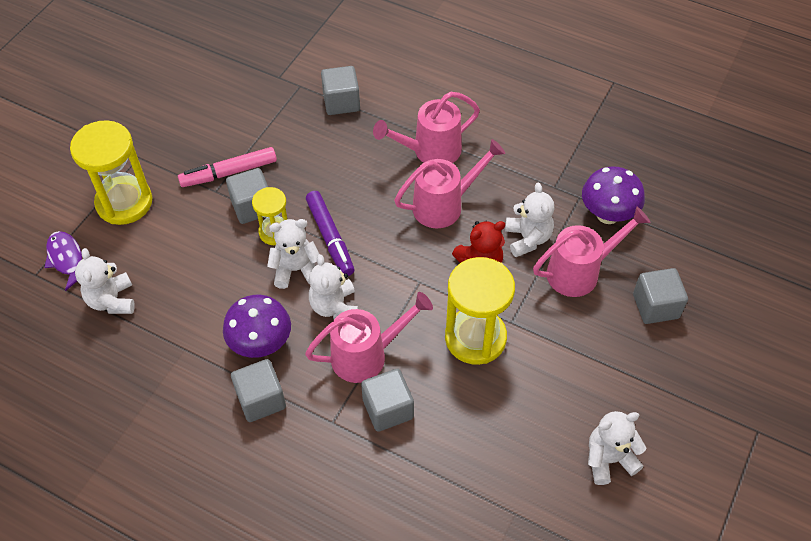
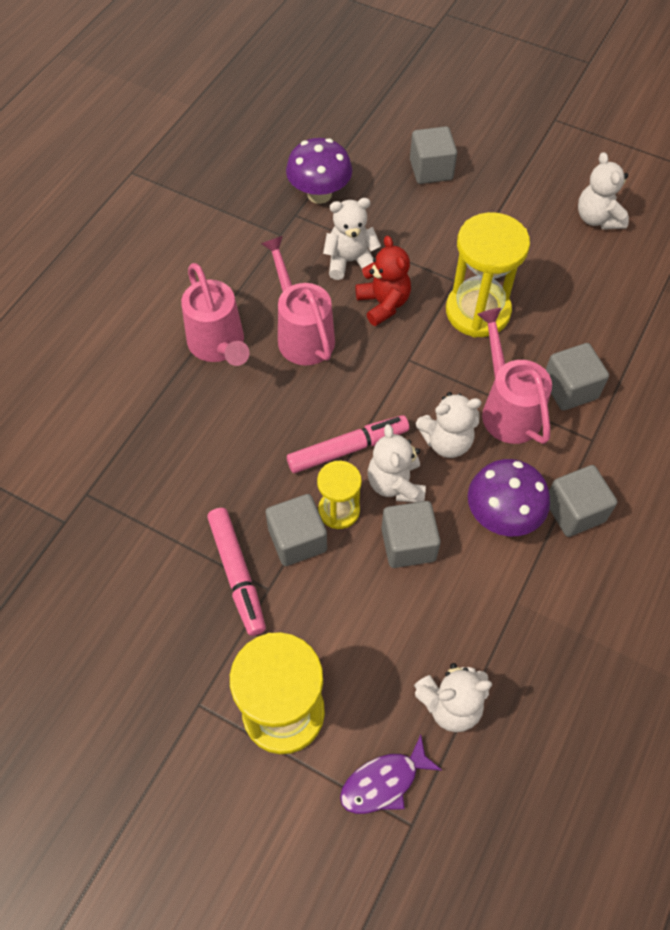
camera: 90 degrees left, 5 degrees up
(330, 238) = (348, 449): purple marker -> pink marker
(341, 102) = (124, 442): grey cube -> grey cube (408, 544)
(580, 272) = (392, 222): pink watering can -> none

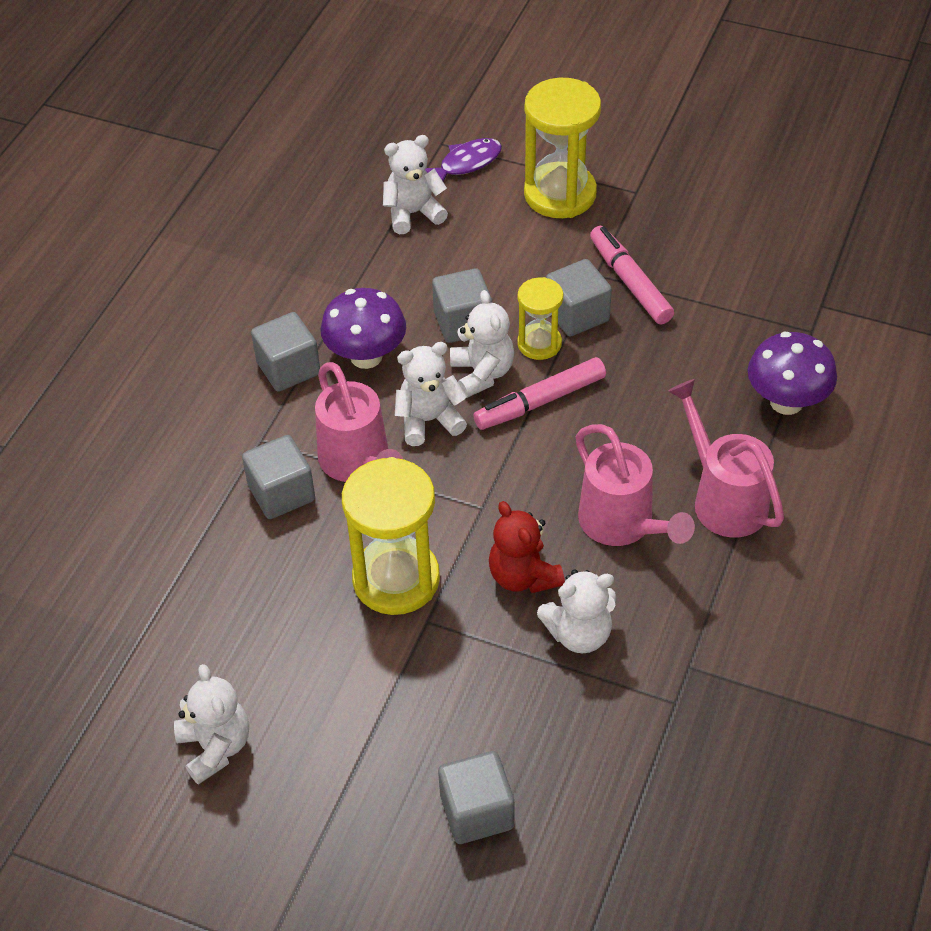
camera: 175 degrees right, 10 degrees down
(319, 194) = (647, 743): purple mushroom -> purple mushroom (786, 402)

